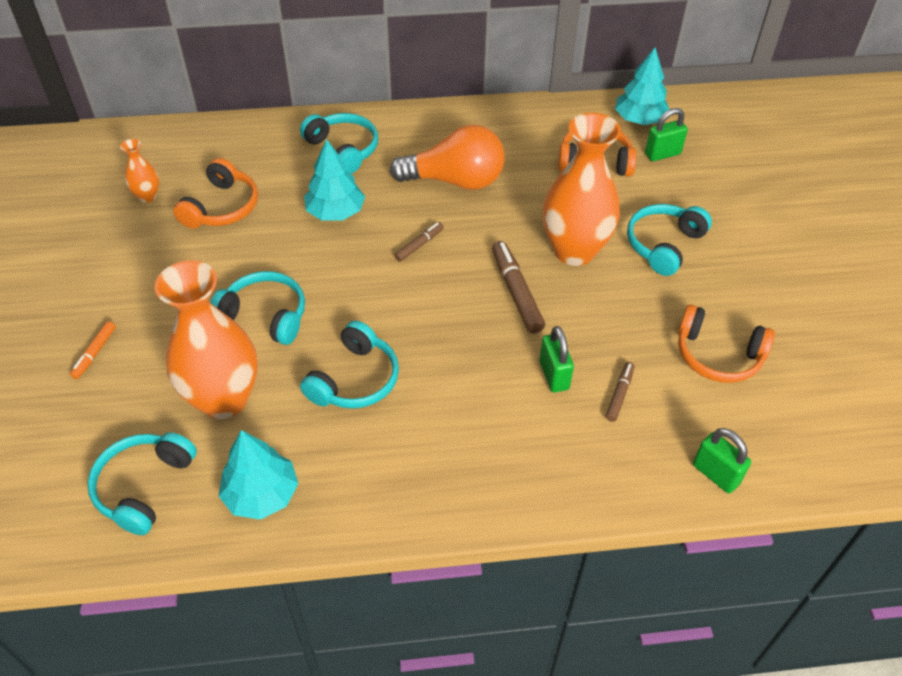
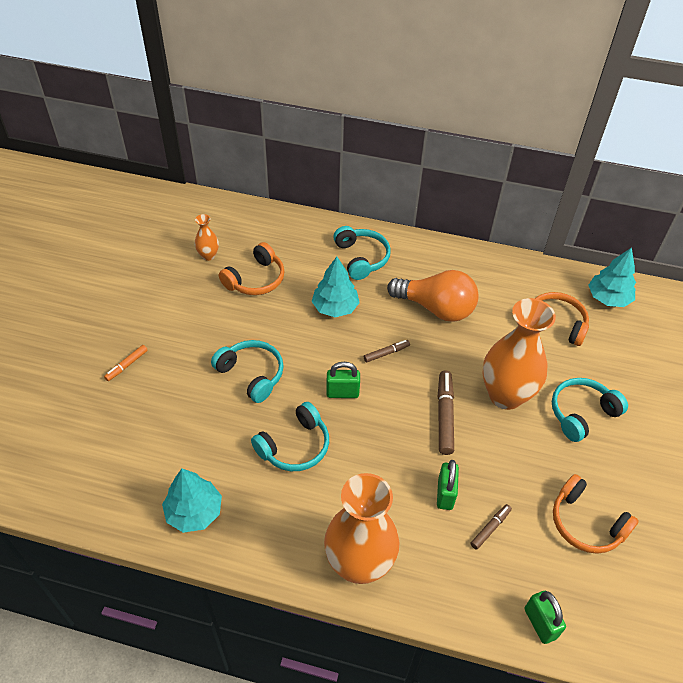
camera: 20 degrees right, 0 degrees up
(144, 487) = (119, 477): turquoise headphones -> none
(224, 399) = (198, 430): orange vase -> orange vase (359, 564)
(662, 154) = (615, 334): green padlock -> green padlock (342, 393)

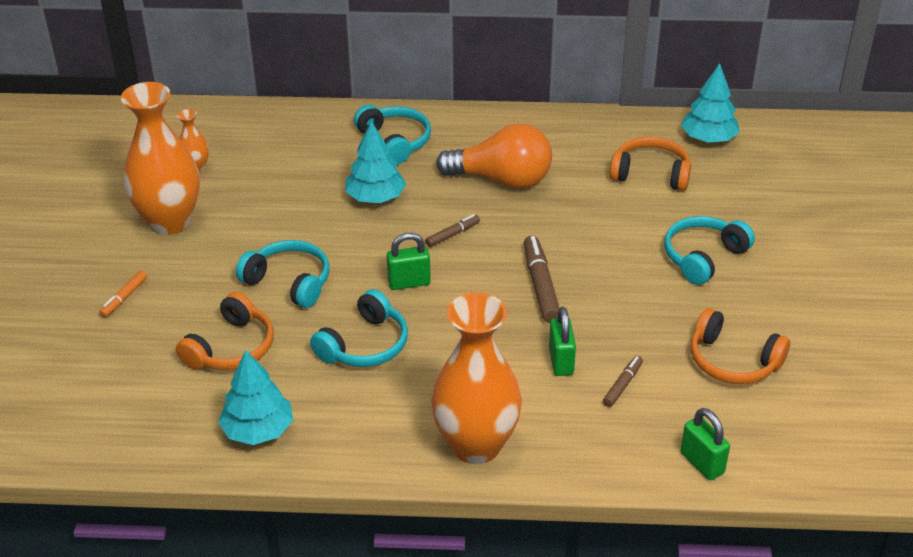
camera: 10 degrees left, 10 degrees down
(255, 279) = (265, 184): orange headphones -> orange headphones (231, 348)
(505, 395) = (609, 254): orange vase -> orange vase (169, 222)

